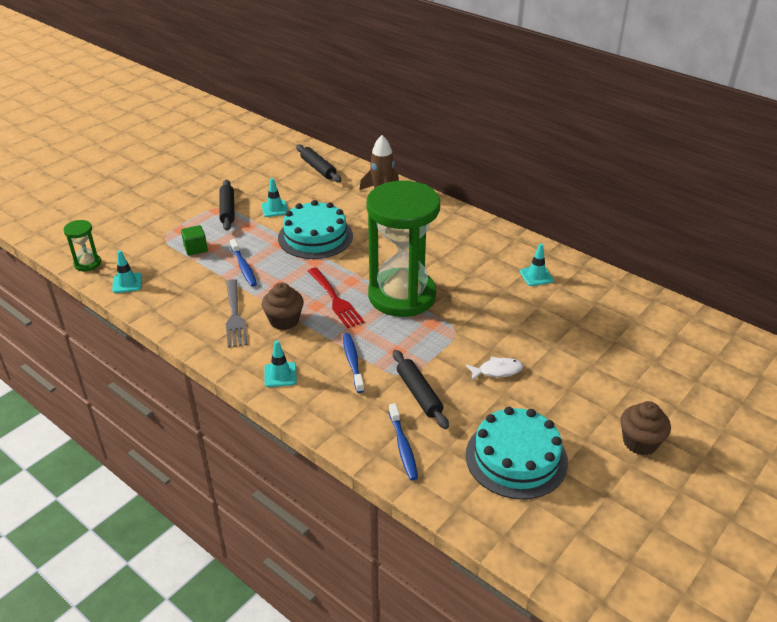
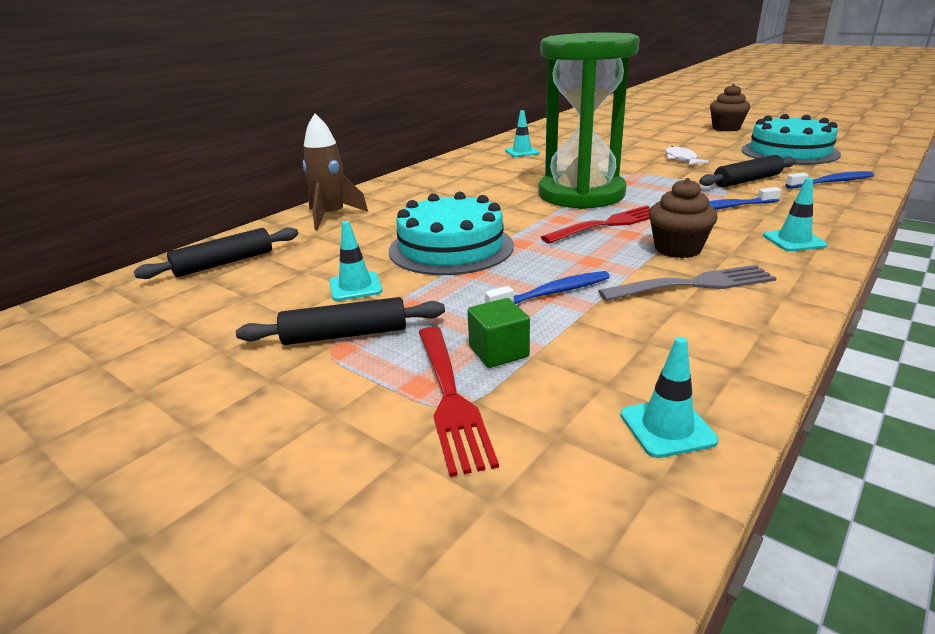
camera: 90 degrees left, 10 degrees down
(87, 263) = (611, 537): green hourglass -> none
(169, 236) = (450, 398): none -> red fork

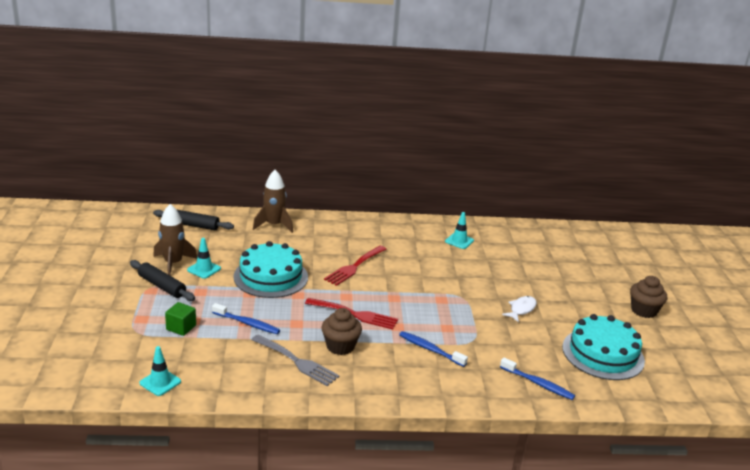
camera: 45 degrees right, 0 degrees up
(296, 306) = (173, 263): none -> brown rocket
(450, 398) = (139, 329): red fork -> red fork (354, 266)
(581, 194) = (396, 290): green hourglass -> none
(747, 181) = (499, 347): black rolling pin -> none
(794, 240) = (395, 384): turquoise traffic cone -> none

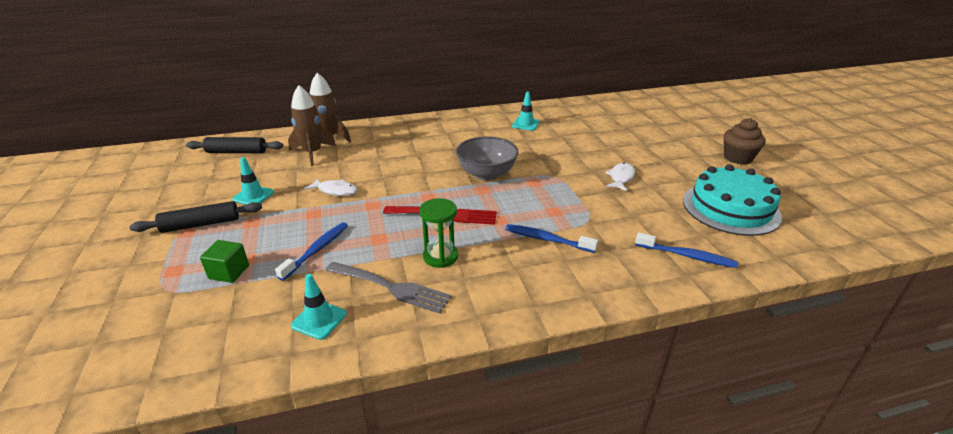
camera: 10 degrees left, 5 degrees up
(160, 382) = (202, 359): turquoise traffic cone -> turquoise traffic cone (319, 320)
(162, 286) = (201, 224): black rolling pin -> black rolling pin turned 45 degrees counterclockwise
(173, 263) = (214, 196): brown rocket -> brown rocket (312, 153)
(247, 323) = (317, 250): blue toothbrush -> blue toothbrush turned 75 degrees counterclockwise
(271, 277) = (336, 191): turquoise cake -> white fish
(340, 346) = (440, 256): brown cupcake -> green hourglass
(354, 266) = (428, 165): red fork -> none
(403, 284) = (486, 174): none -> grey bowl

